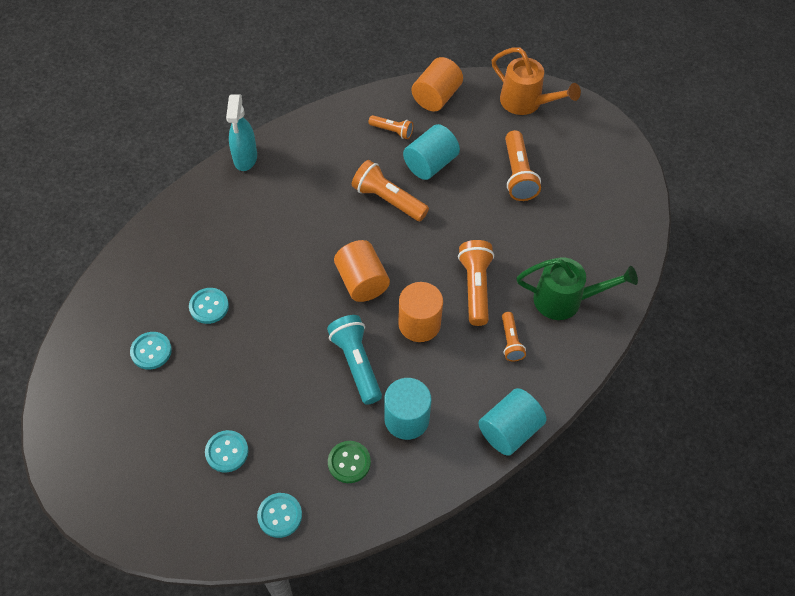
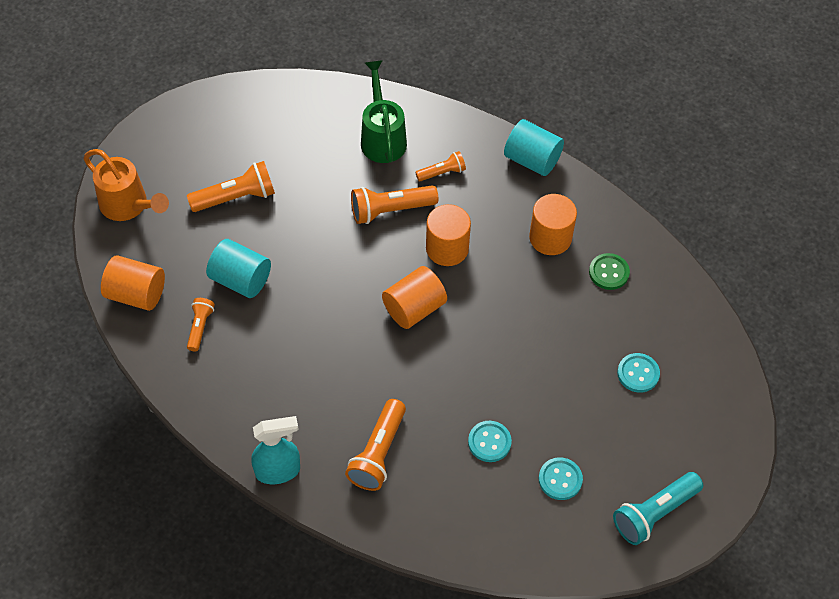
camera: 105 degrees left, 0 degrees up
(280, 515) = (678, 313): turquoise button -> none
(356, 364) = (508, 291): turquoise flashlight -> turquoise flashlight (654, 513)
(388, 200) = (302, 309): orange flashlight -> orange flashlight (378, 453)
(406, 419) = (550, 238): turquoise cylinder -> orange cylinder
(526, 103) = (128, 206): orange watering can -> orange watering can turned 105 degrees clockwise

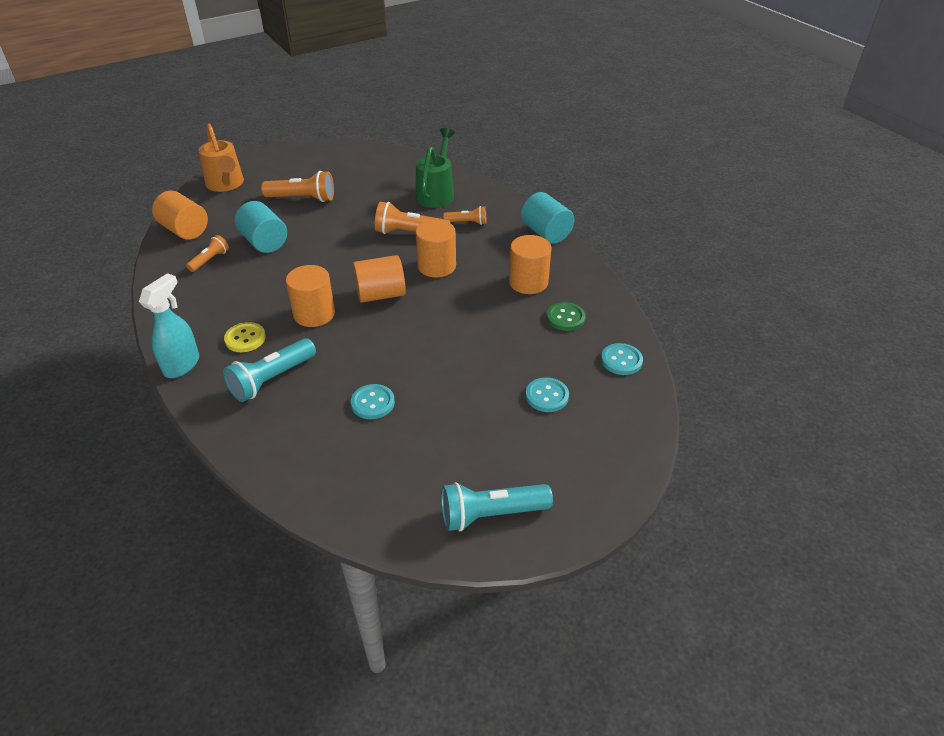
camera: 25 degrees right, 15 degrees down
(278, 471) = (182, 365): turquoise spray bottle -> turquoise spray bottle turned 75 degrees counterclockwise
(317, 415) = (245, 338): none -> yellow button
(364, 358) = (314, 314): none -> orange cylinder
(378, 453) = (272, 379): orange flashlight -> turquoise flashlight
(560, 479) = (416, 453): turquoise button -> turquoise button (621, 360)

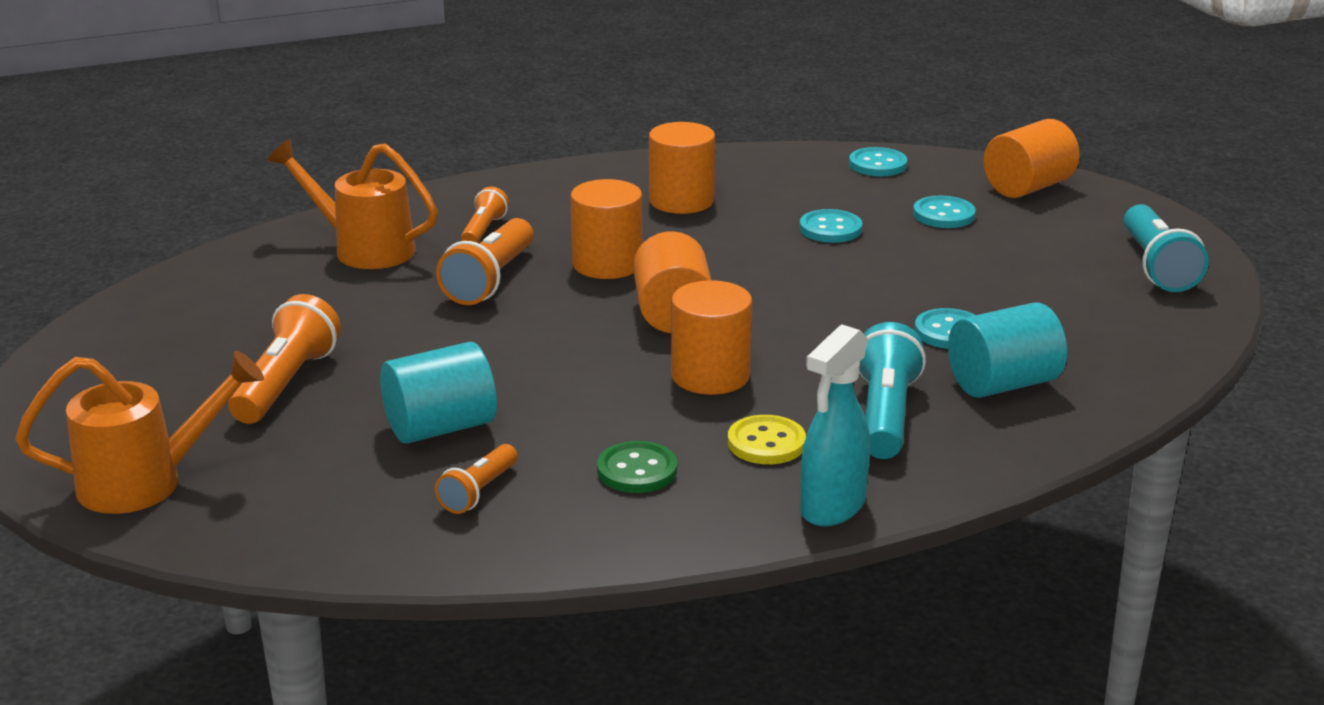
camera: 80 degrees left, 15 degrees down
(182, 365) = (832, 508): turquoise spray bottle -> turquoise spray bottle turned 90 degrees counterclockwise
(185, 230) = (330, 532): orange cylinder -> orange cylinder (1028, 187)
(210, 260) = (479, 492): orange flashlight -> orange flashlight turned 105 degrees counterclockwise
(272, 379) = (885, 415): turquoise flashlight -> turquoise flashlight turned 135 degrees counterclockwise
(436, 193) = (364, 249): green watering can -> orange watering can
(507, 345) = (830, 229): none -> turquoise button
(546, 233) = (550, 175): turquoise cylinder -> turquoise cylinder (1003, 384)
(565, 318) = (778, 186): green button -> green button (637, 470)

